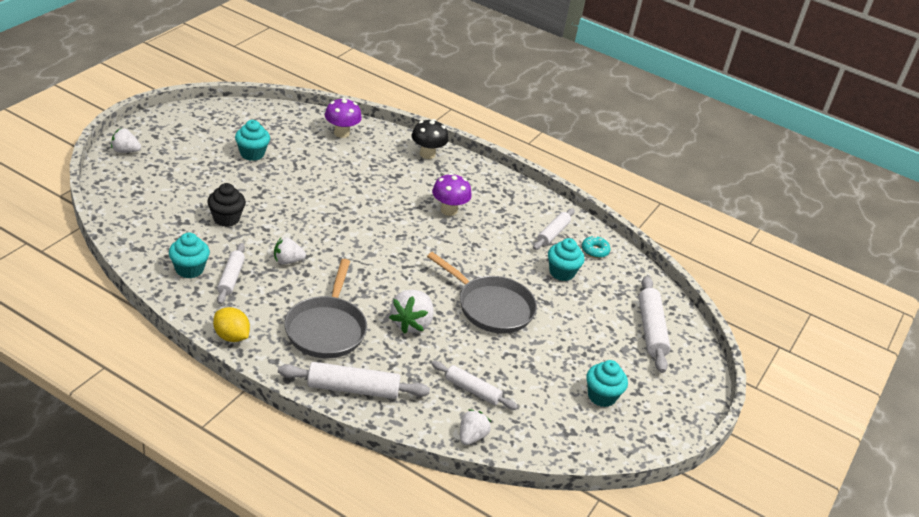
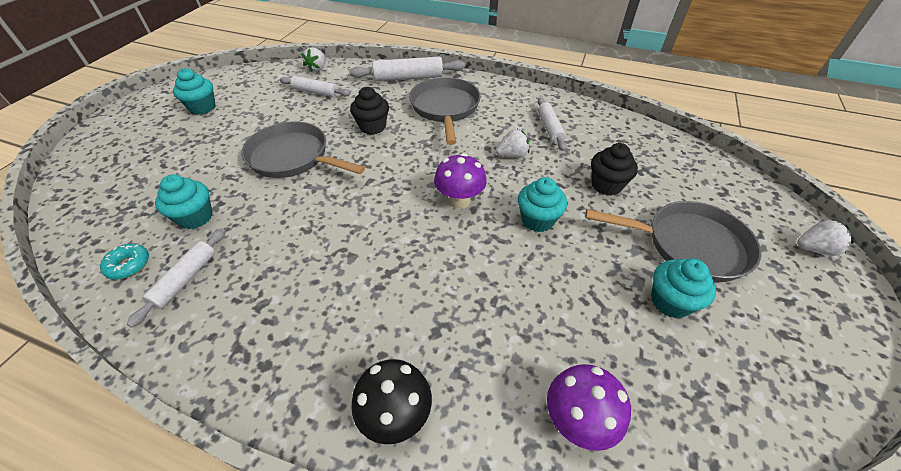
camera: 175 degrees right, 10 degrees up
(189, 269) = (590, 128): turquoise cupcake -> turquoise cupcake (537, 220)
(207, 172) = (688, 245): none -> grey pan
(231, 336) = (514, 89): yellow lemon -> none
(411, 323) = (372, 127): white strawberry -> black cupcake
(449, 210) = (345, 278): purple mushroom -> purple mushroom (459, 201)
(651, 330) = (114, 172): white rolling pin -> none

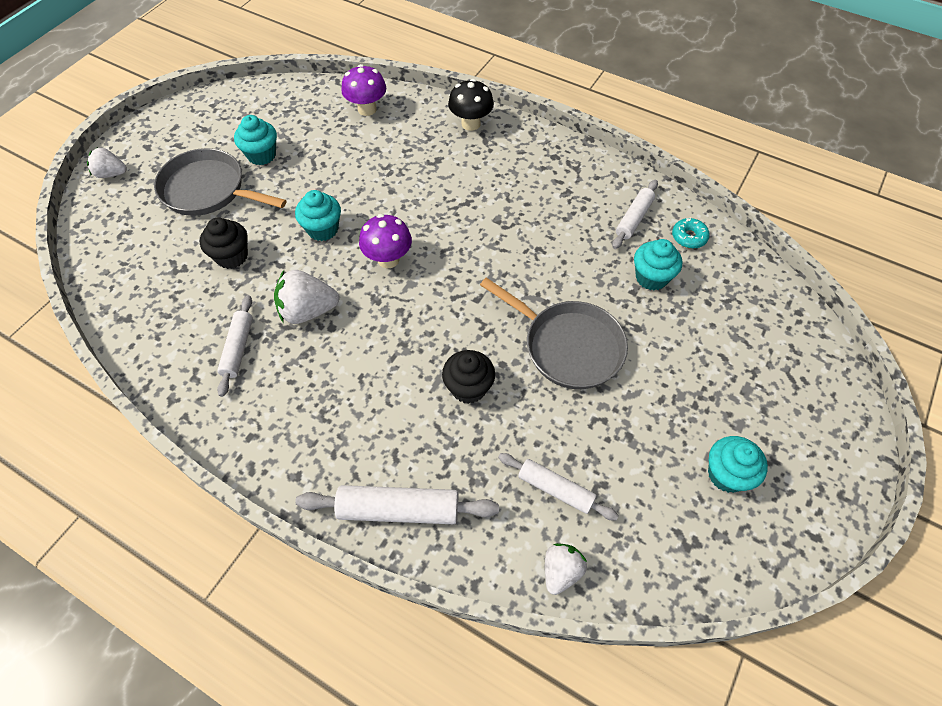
camera: 170 degrees left, 10 degrees up
(445, 108) = (360, 412): grey pan -> none
(512, 155) = (308, 311): white strawberry -> white strawberry, size x1.55

